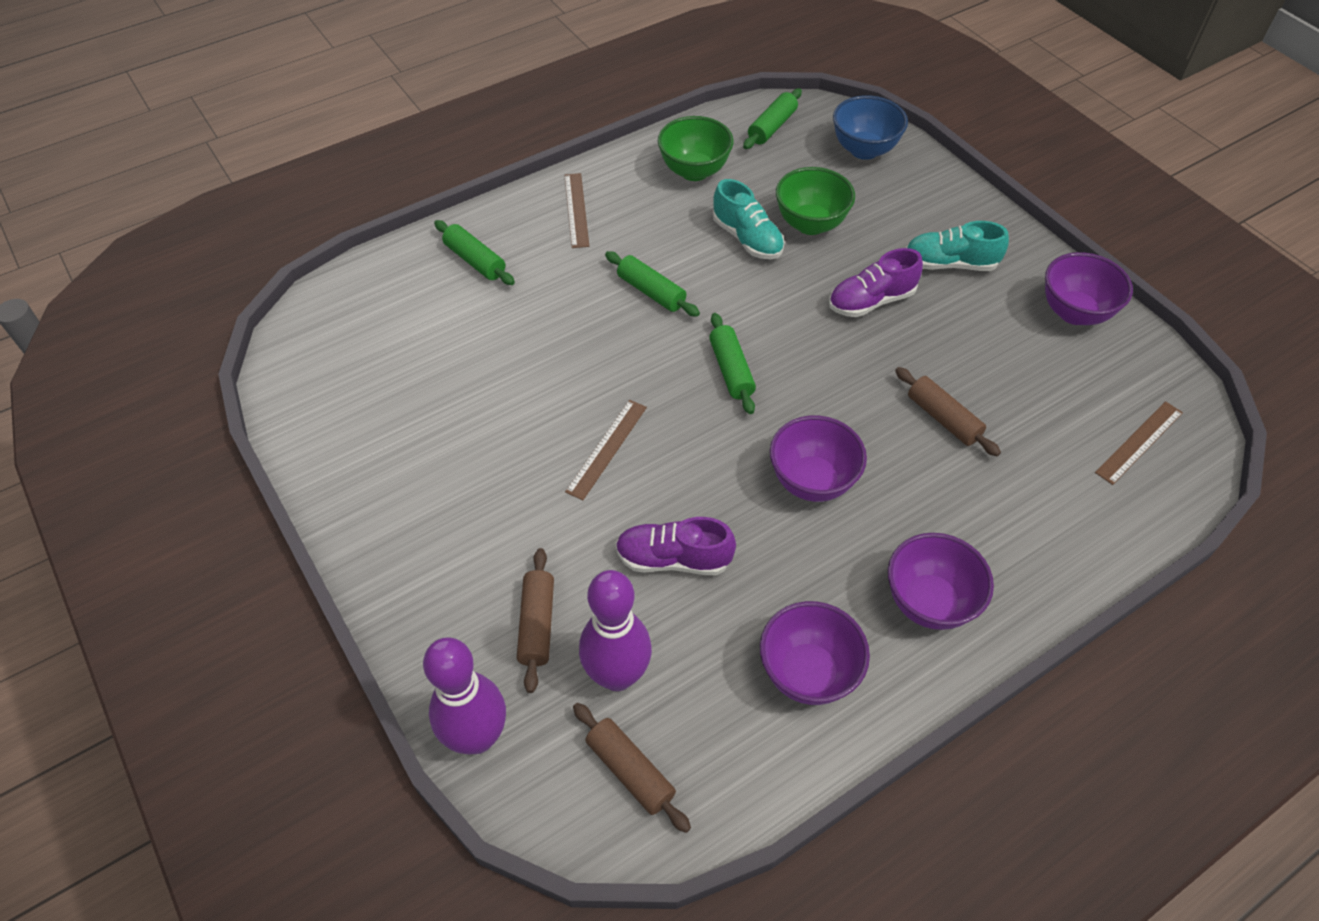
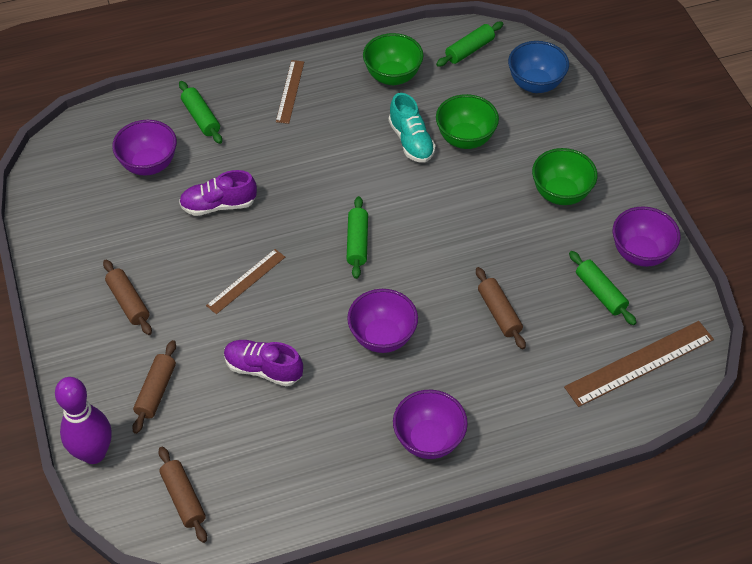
camera: 15 degrees right, 0 degrees up
(457, 511) = (128, 302): none -> brown rolling pin
(617, 675) = (197, 437): purple bowling pin -> none
(651, 292) = (322, 169): green rolling pin -> green rolling pin (600, 293)
(808, 673) = (324, 466): purple bowl -> purple bowl (149, 165)
(871, 301) = (485, 211): purple shoe -> purple shoe (218, 205)
(950, 264) = (560, 194): turquoise shoe -> green bowl
(1139, 442) = (639, 363): brown ruler -> brown ruler, size x1.64

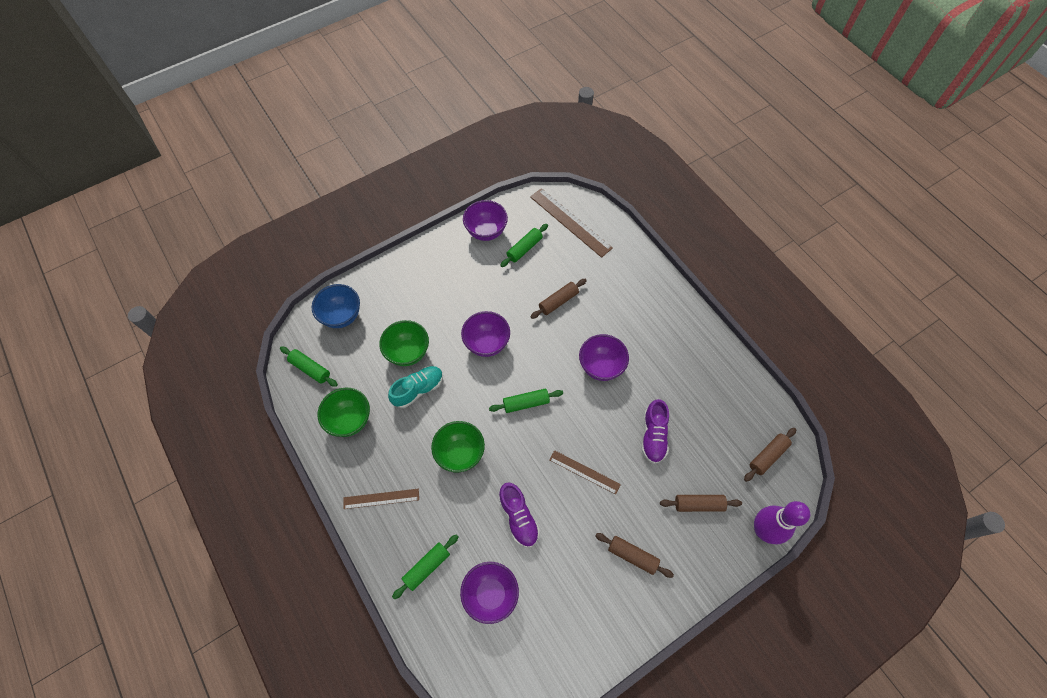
camera: 105 degrees left, 10 degrees up
(128, 302) = (632, 556): brown rolling pin -> brown rolling pin turned 75 degrees clockwise
(428, 440) = (666, 322): purple bowl -> purple bowl (487, 343)
(560, 194) = (447, 283): green bowl -> green bowl (460, 453)

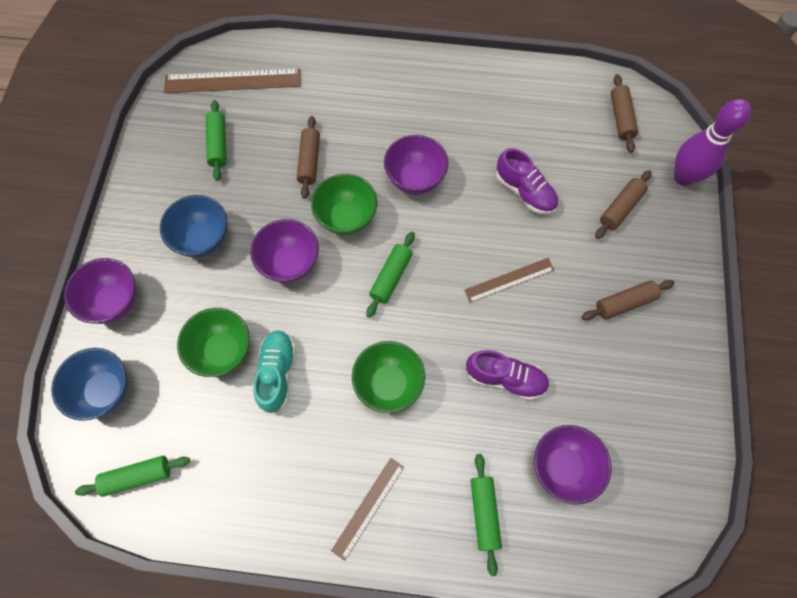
camera: 50 degrees left, 5 degrees up
(350, 420) = (244, 476): green bowl -> green bowl (346, 218)
(462, 289) = (203, 239): none -> blue bowl
(486, 231) = (159, 164): purple bowl -> purple bowl (115, 302)

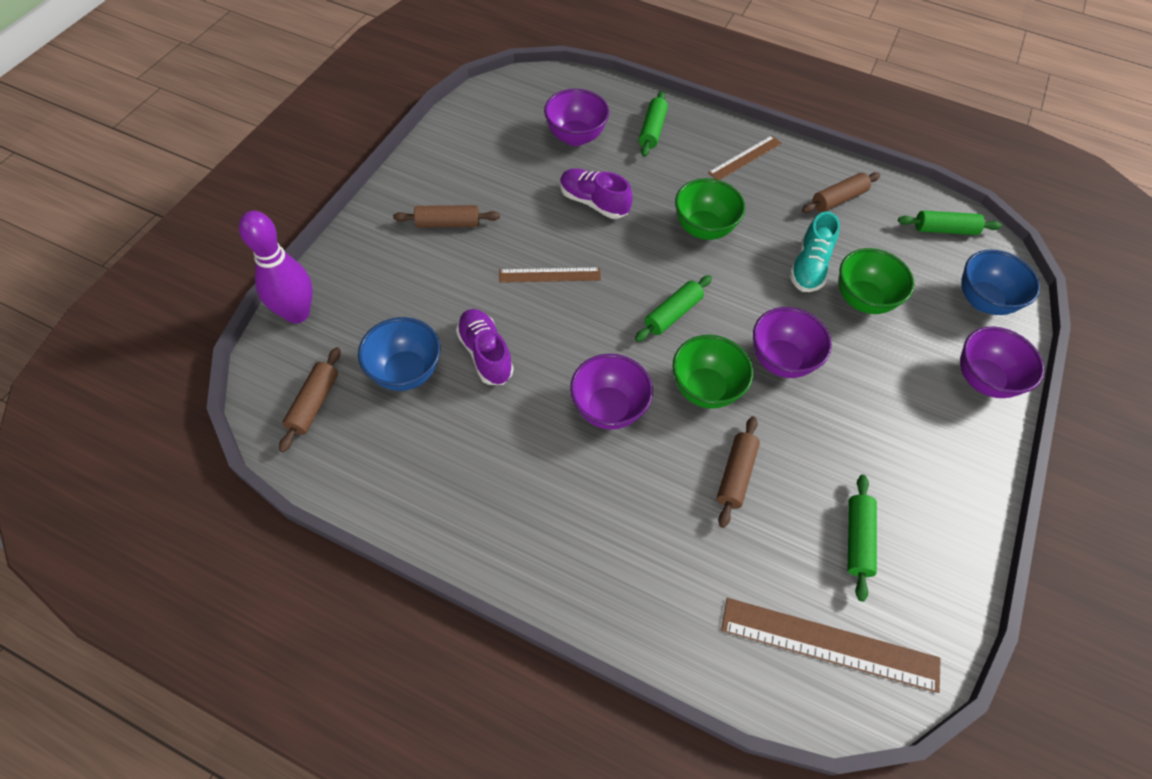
camera: 165 degrees left, 10 degrees down
(203, 239) = (881, 417): blue bowl -> blue bowl (405, 372)
(620, 208) = (390, 304): brown rolling pin -> brown rolling pin (838, 199)

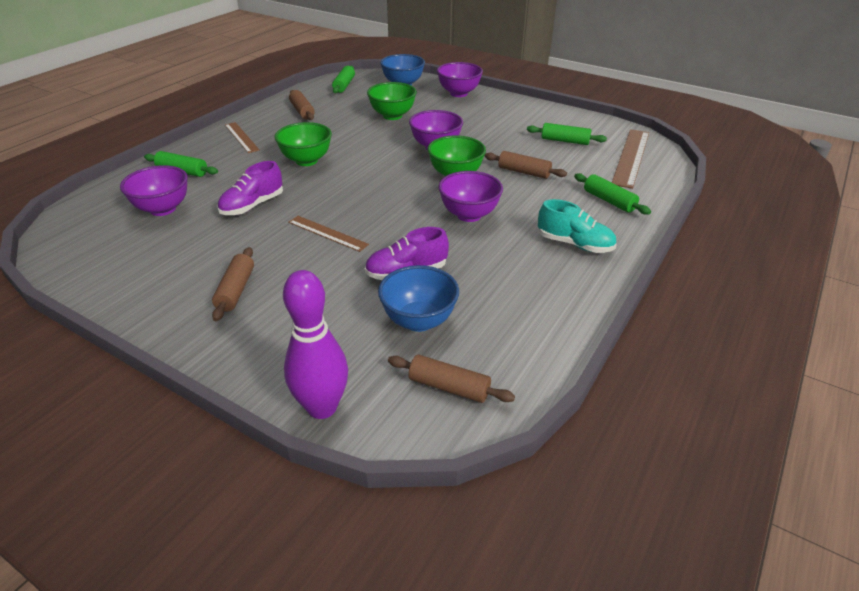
camera: 80 degrees left, 20 degrees down
(549, 275) = (327, 233): brown ruler -> brown ruler turned 60 degrees counterclockwise
(672, 314) = (386, 181): green rolling pin -> green rolling pin (609, 201)
(809, 267) = (359, 128): turquoise shoe -> turquoise shoe (574, 244)

